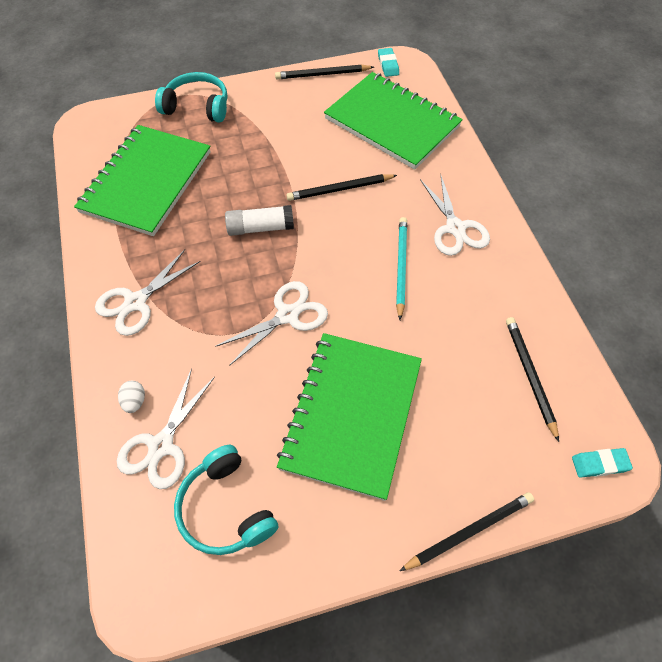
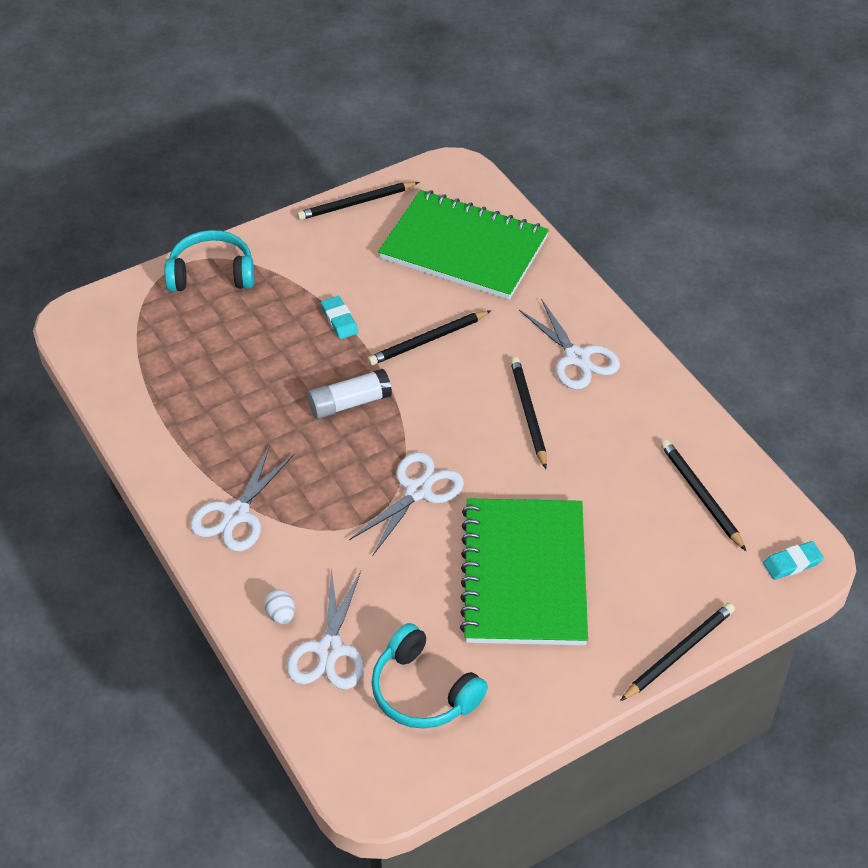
camera: 15 degrees left, 10 degrees down
(147, 182) = (188, 378): green notebook -> none
(388, 65) = (435, 175): turquoise eraser -> turquoise eraser (339, 320)
(401, 267) = (528, 413): turquoise pencil -> black pencil

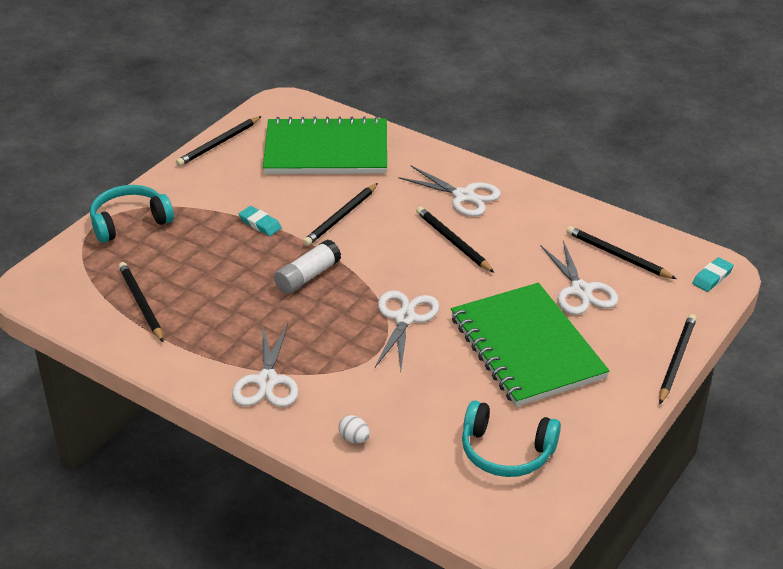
camera: 25 degrees left, 10 degrees down
(168, 377) = (141, 303): none -> black pencil
(329, 651) = (412, 450): white scissors -> white scissors (581, 291)

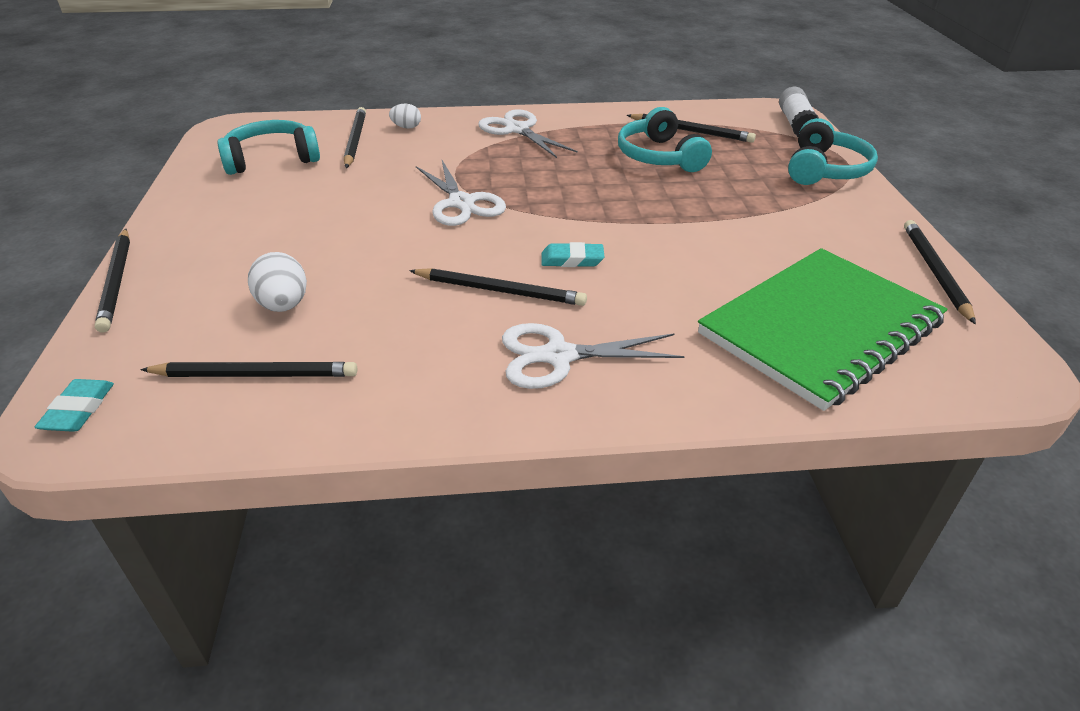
camera: 140 degrees right, 0 degrees up
(210, 290) = (659, 156): none -> turquoise headphones
(260, 224) = (722, 216): turquoise eraser -> turquoise eraser (572, 259)
(307, 276) = (600, 196): white glue stick -> white glue stick (795, 124)
(341, 217) = (660, 259): black pencil -> black pencil (355, 140)
(527, 347) = (310, 228): green notebook -> none
(581, 291) = (283, 305): white scissors -> white egg

